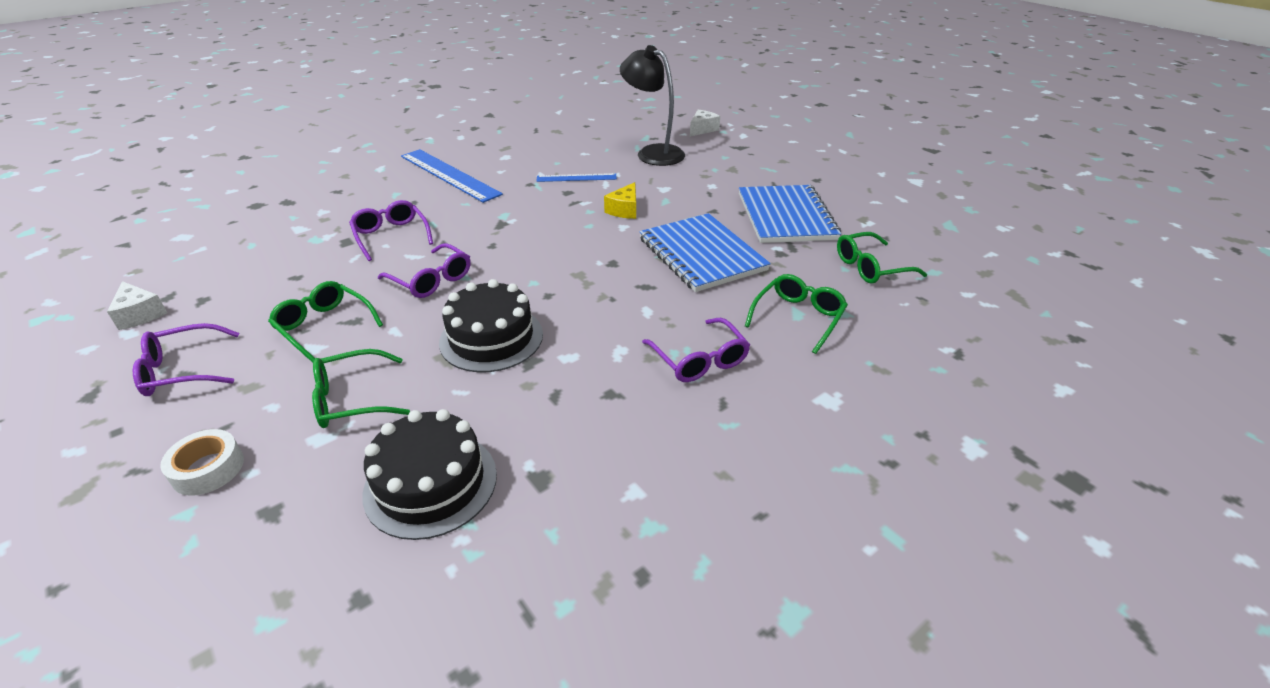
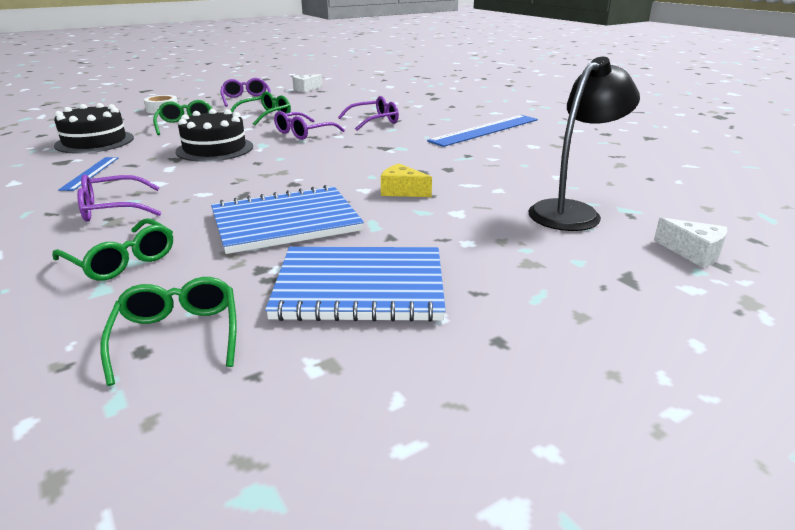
camera: 95 degrees right, 10 degrees down
(576, 178) = (484, 172): blue ruler -> blue ruler (90, 173)

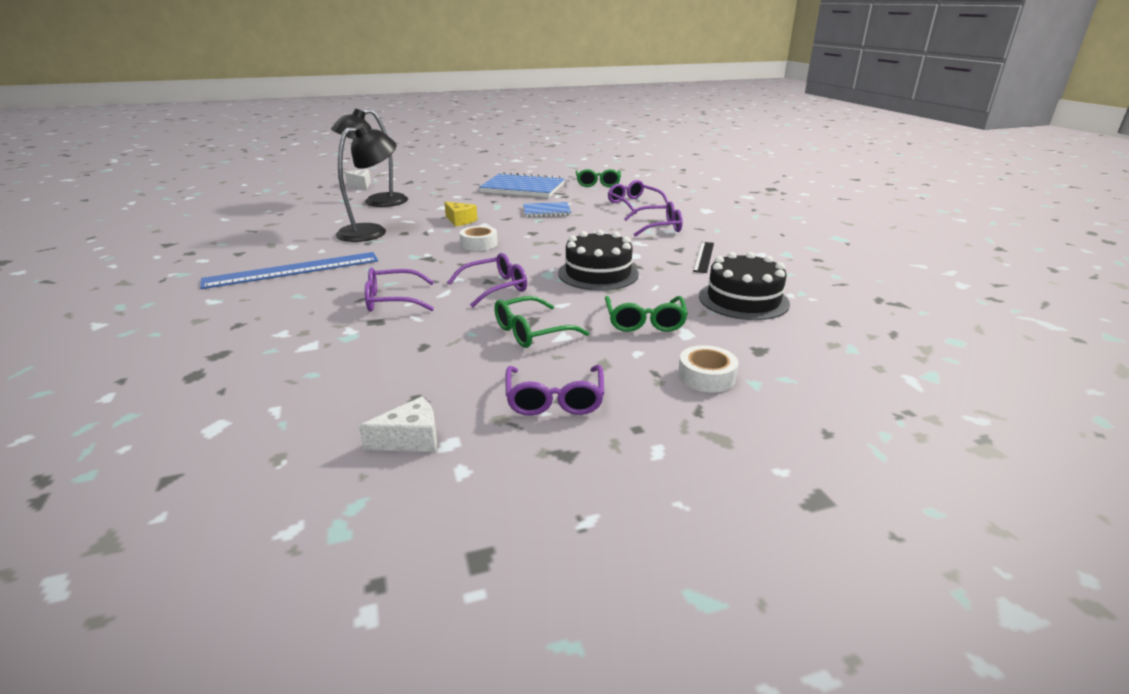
camera: 165 degrees left, 0 degrees up
(90, 173) = (703, 257): blue ruler -> black ruler
(122, 261) = (634, 204): green glasses -> purple glasses
(285, 222) = (546, 211): blue notebook -> blue notebook, size x0.56
(348, 164) = (479, 244): none -> white tape
(487, 167) = (372, 231): none -> black lamp

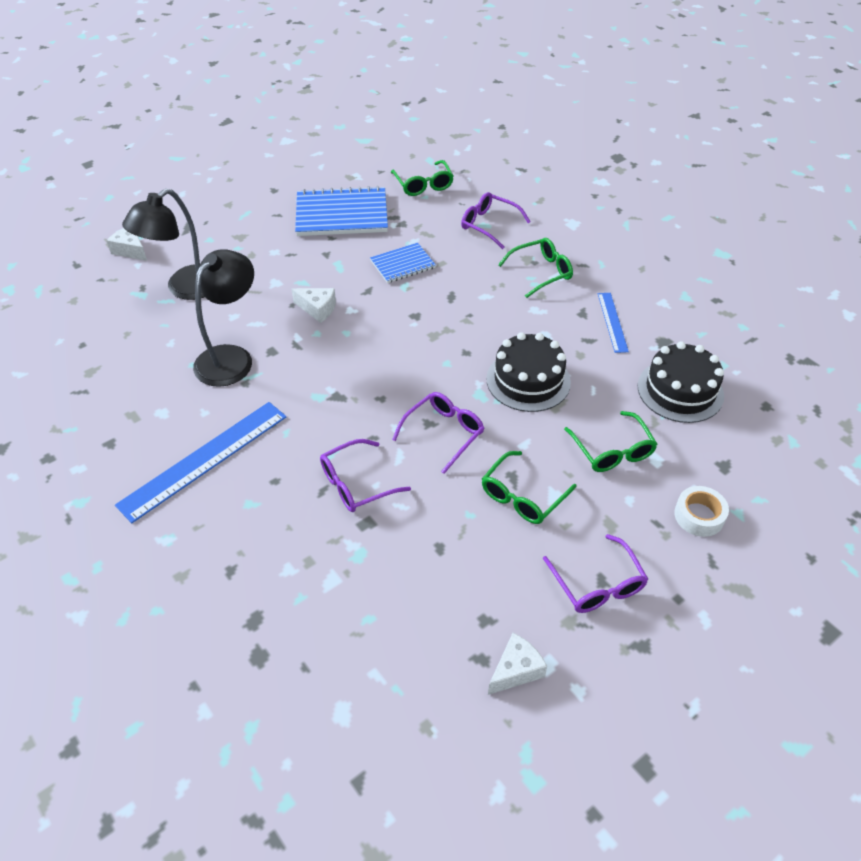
camera: 20 degrees left, 20 degrees up
(460, 221) = (317, 309): yellow cheese -> white cheese
(479, 244) = (372, 354): white tape -> none
(659, 227) = (541, 272): purple glasses -> green glasses
(703, 257) = (612, 322): black ruler -> blue ruler

